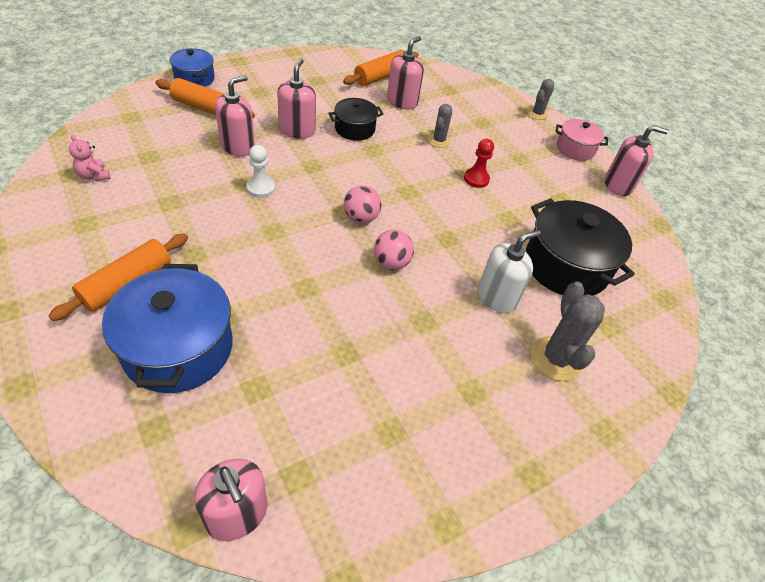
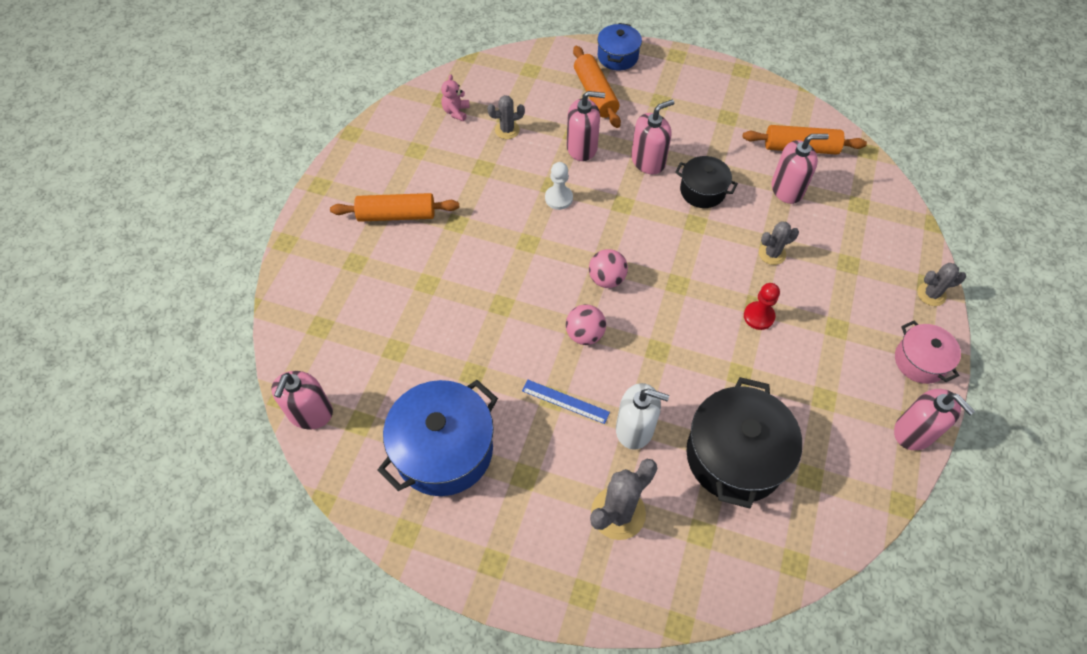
camera: 55 degrees right, 10 degrees up
(159, 165) = (507, 130): none -> grey cactus
(178, 348) = (381, 284): blue pot -> blue pot (444, 450)
(434, 316) = (565, 401): none -> blue ruler

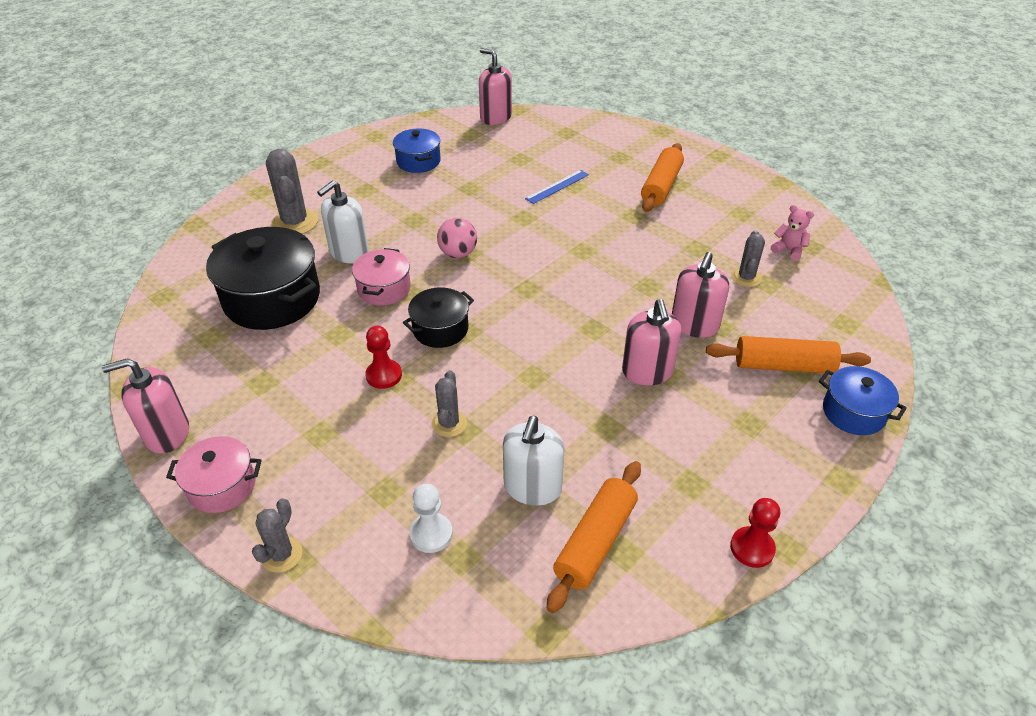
camera: 115 degrees right, 15 degrees down
(444, 450) = (418, 161): blue pot -> blue pot, size x0.56
(558, 198) = (628, 285): white pawn -> white pawn (431, 534)
(565, 401) = (405, 225): blue ruler -> blue ruler (557, 186)
(606, 279) = (506, 285): pink ball -> none
(666, 369) = (384, 289): none -> pink pot
(702, 191) = (576, 401): black pot -> black pot (440, 329)
(752, 83) = (752, 548): none -> red pawn
(787, 189) = (532, 487): pink soap dispenser -> white soap dispenser

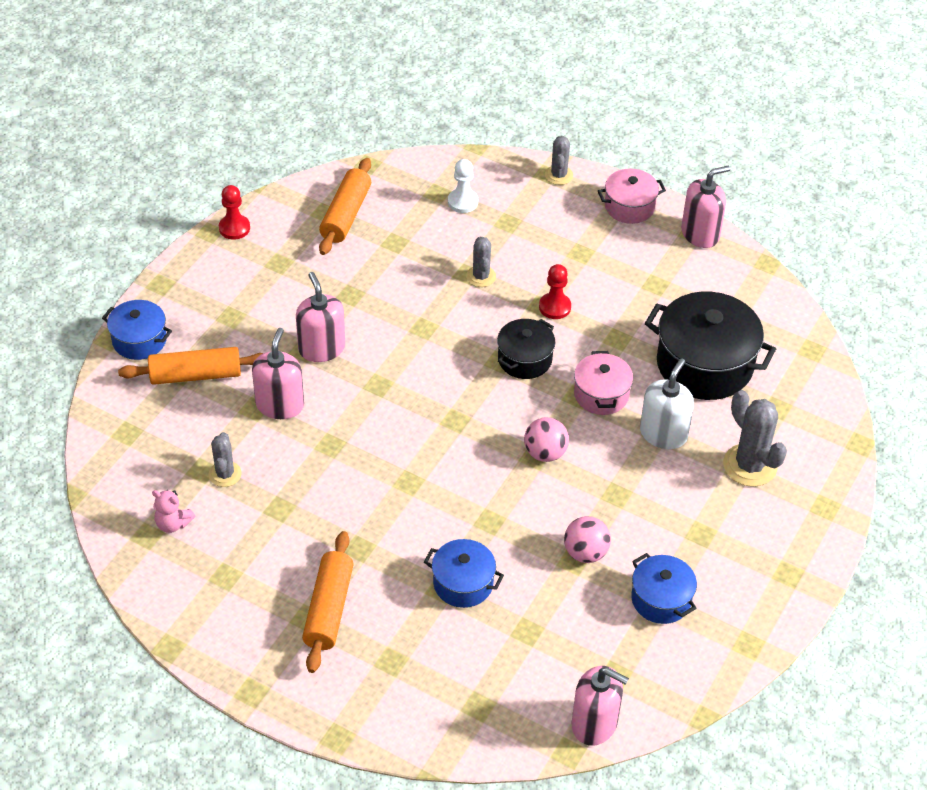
camera: 165 degrees right, 5 degrees up
(458, 190) = (585, 553): none -> pink ball
(532, 487) = (399, 241): white soap dispenser -> none
(557, 186) = (463, 583): blue ruler -> blue pot

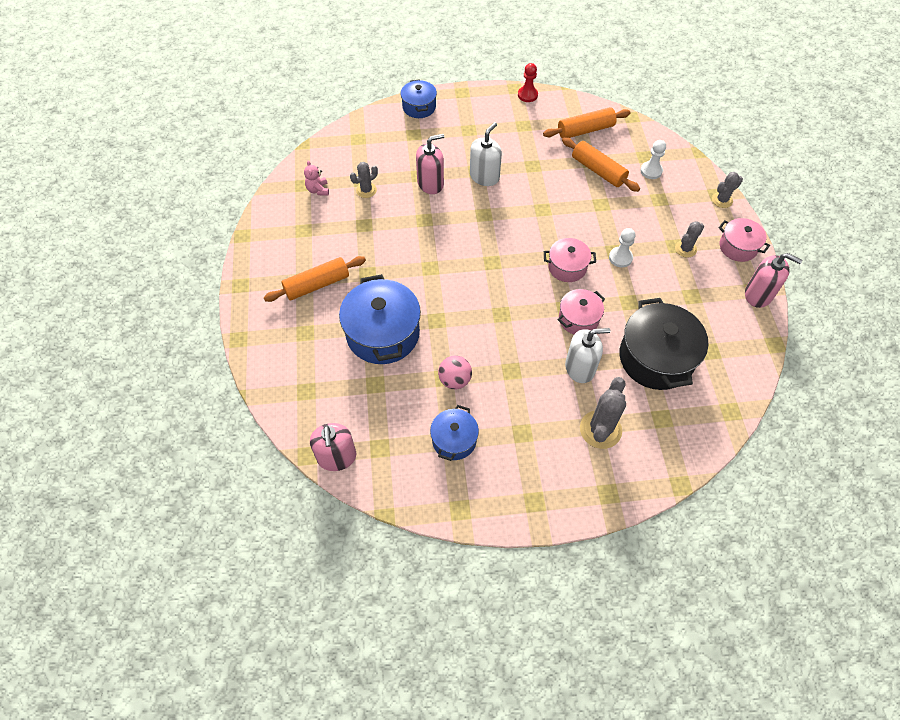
camera: 55 degrees right, 10 degrees up
(196, 375) = (418, 140): orange rolling pin -> orange rolling pin (598, 170)
(321, 348) = (484, 176): pink soap dispenser -> white soap dispenser
(463, 583) = (383, 334): blue pot -> blue pot, size x1.79
(481, 276) = (606, 211): grey cactus -> grey cactus (685, 249)
(525, 359) = (567, 267): black pot -> pink pot
(545, 453) = (509, 317): pink ball -> none
(555, 307) = (620, 258): red pawn -> white pawn

